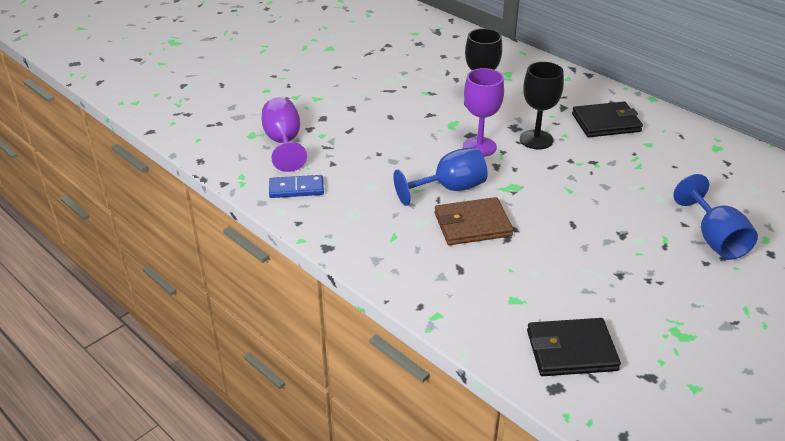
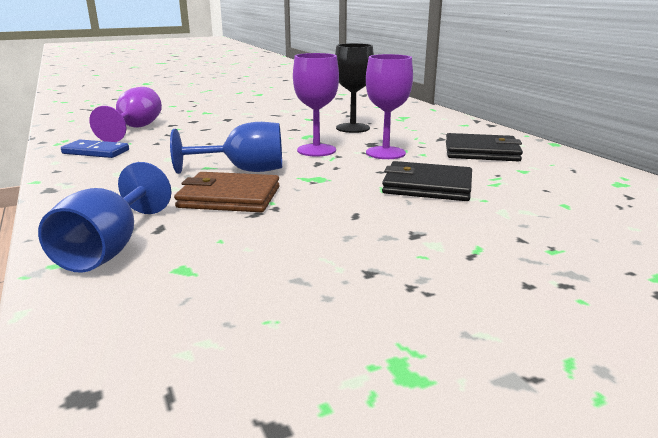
camera: 20 degrees right, 15 degrees down
(536, 140) = (385, 153): black goblet -> purple goblet
(571, 350) = (182, 347): black wallet -> black wallet (427, 186)
(714, 239) = (562, 261): blue goblet -> blue goblet (109, 249)

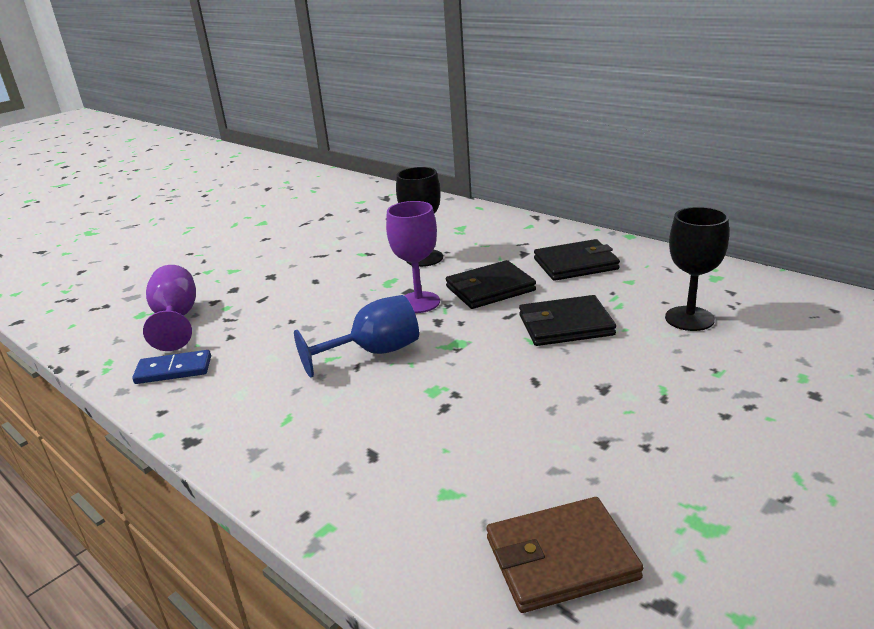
camera: 20 degrees left, 5 degrees up
(109, 249) = (352, 494): blue goblet -> none
(229, 197) = (398, 394): brown wallet -> brown wallet (560, 558)
(385, 153) = (490, 289): purple goblet -> black wallet
(561, 206) = (689, 318): none -> black goblet

